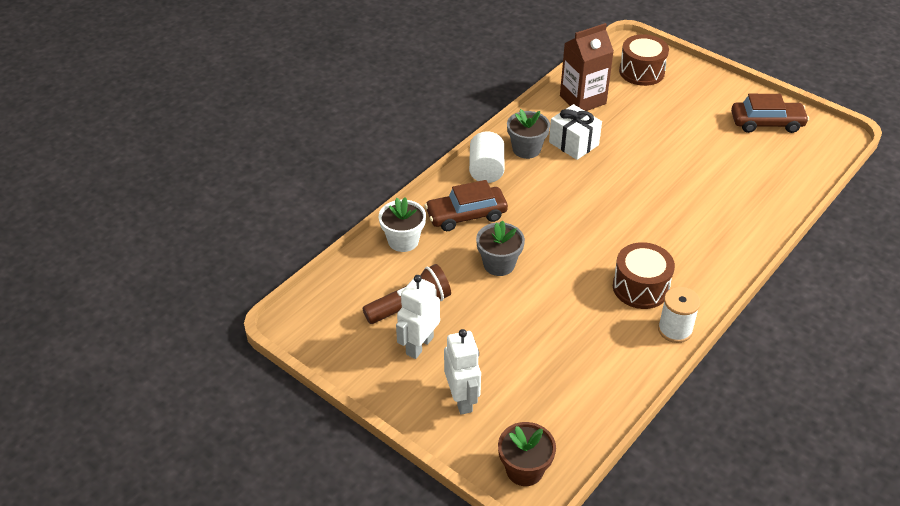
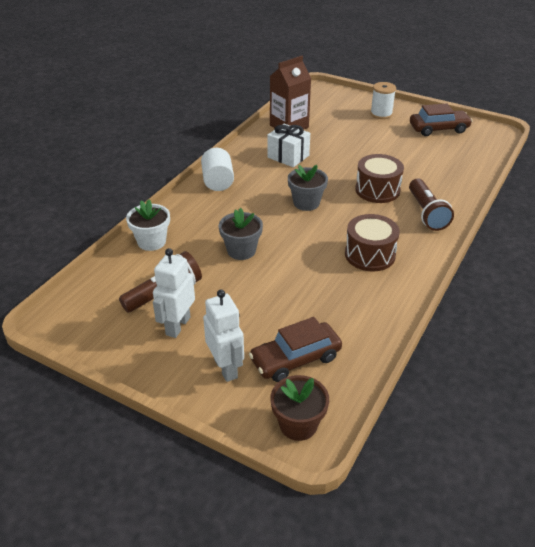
camera: 10 degrees left, 5 degrees down
(466, 215) = (206, 216): brown car -> brown car (295, 359)
(526, 149) = (249, 164): grey flower pot -> grey flower pot (306, 203)
(641, 72) = (331, 104): brown drum -> brown drum (377, 190)
(675, 330) = (408, 284): white spool -> white spool (381, 114)
(719, 242) = (426, 213): none -> brown flashlight

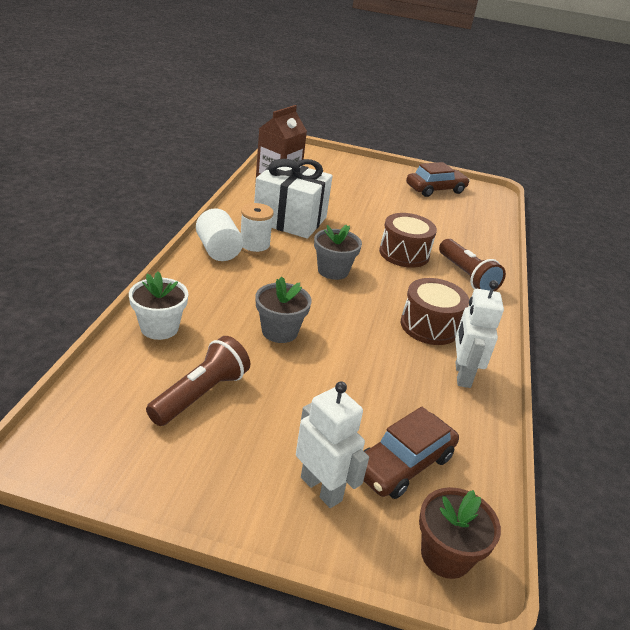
camera: 20 degrees left, 5 degrees down
(177, 326) = (235, 437): white robot -> white robot (462, 375)
(288, 156) = (290, 220): white gift -> white gift, size x1.57
(381, 114) = (371, 175): white spool -> white spool (254, 247)

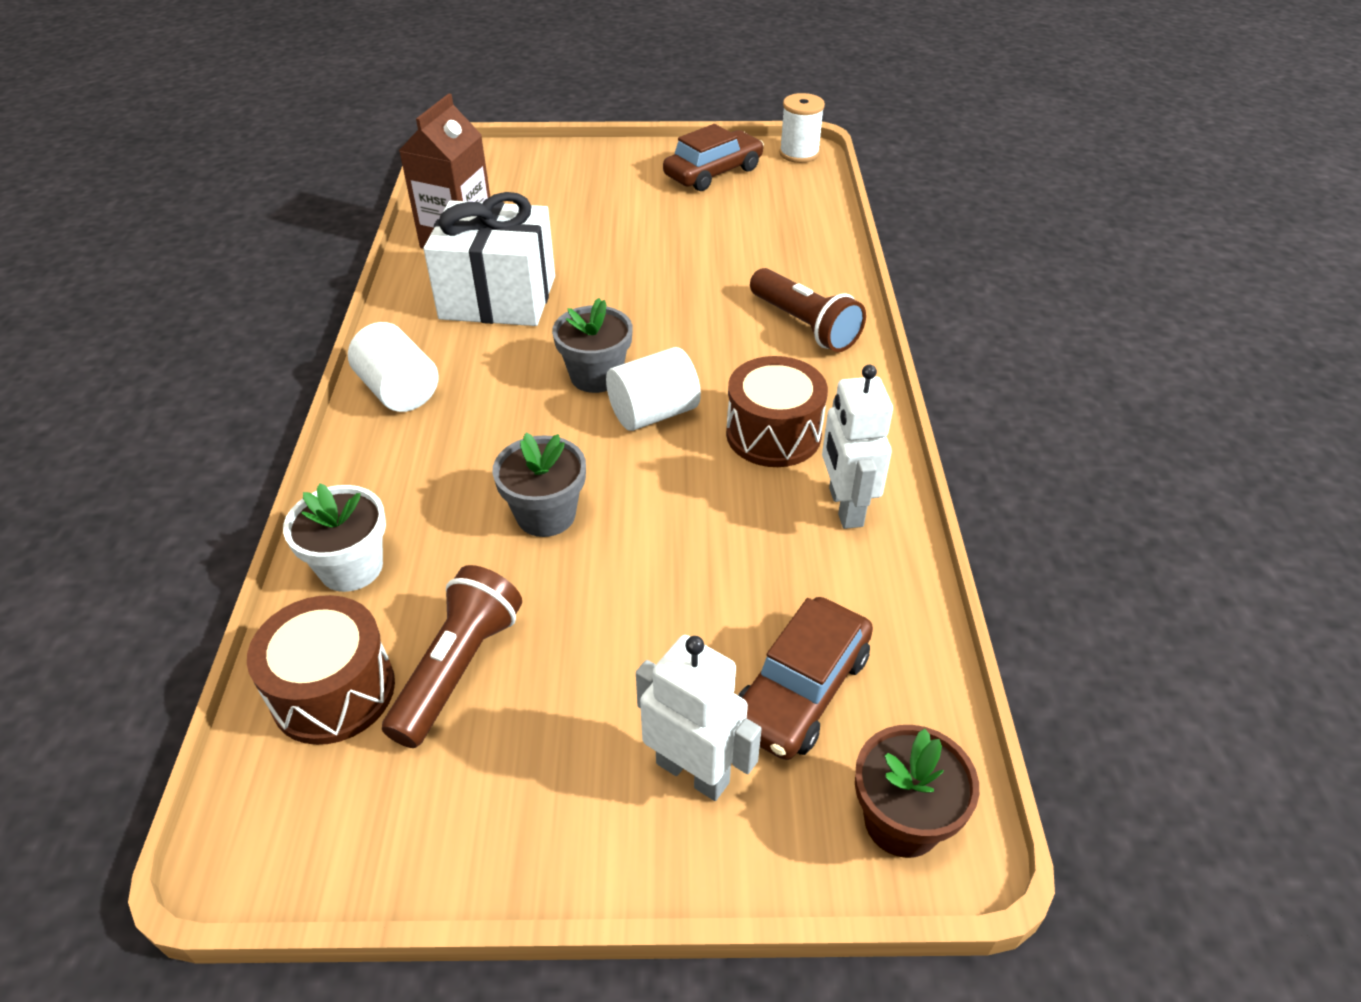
camera: 10 degrees left, 10 degrees up
(254, 247) = (456, 367): white spool -> white spool (799, 153)
(360, 297) = (653, 413): none -> white cylinder
(404, 253) = (698, 311): brown drum -> brown drum (333, 691)

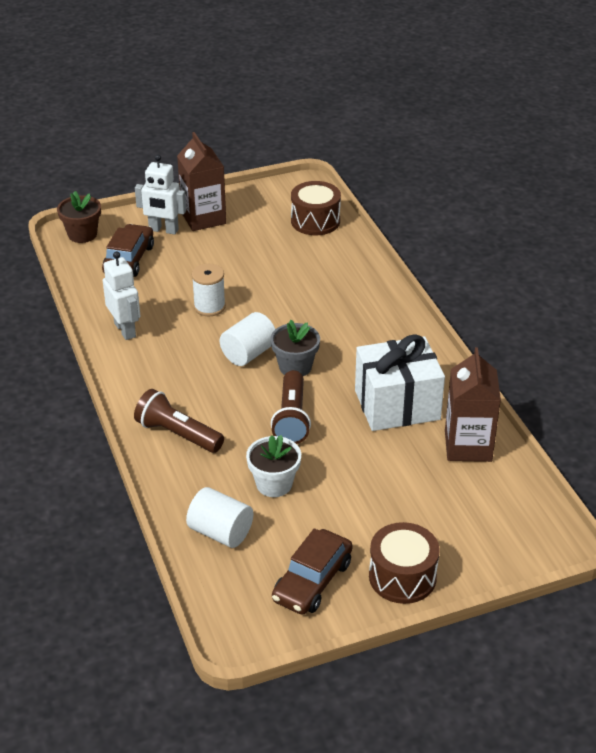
camera: 160 degrees right, 5 degrees down
(351, 567) = (347, 256): white flower pot -> white flower pot (274, 484)
(399, 391) = (401, 332): white cylinder -> white cylinder (220, 532)
(458, 668) = (272, 237): brown flashlight -> brown flashlight (291, 419)
(546, 515) = (274, 293): grey flower pot -> none
(579, 787) = (203, 218): none -> brown carton
(773, 434) = (174, 358): brown drum -> brown drum (402, 577)
(799, 153) = (241, 635): white spool -> white spool (209, 307)

